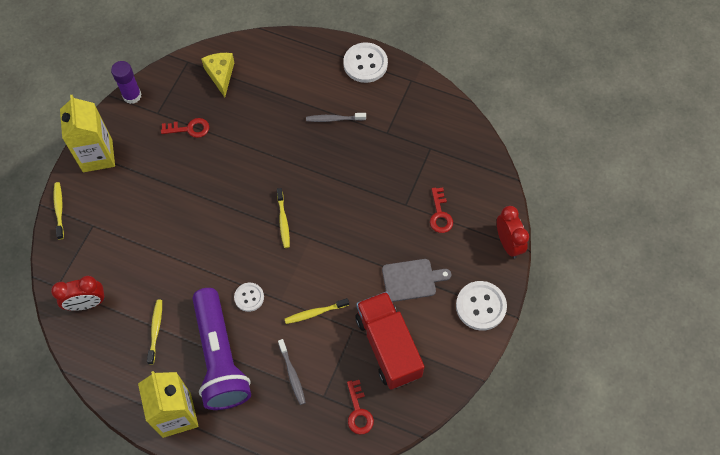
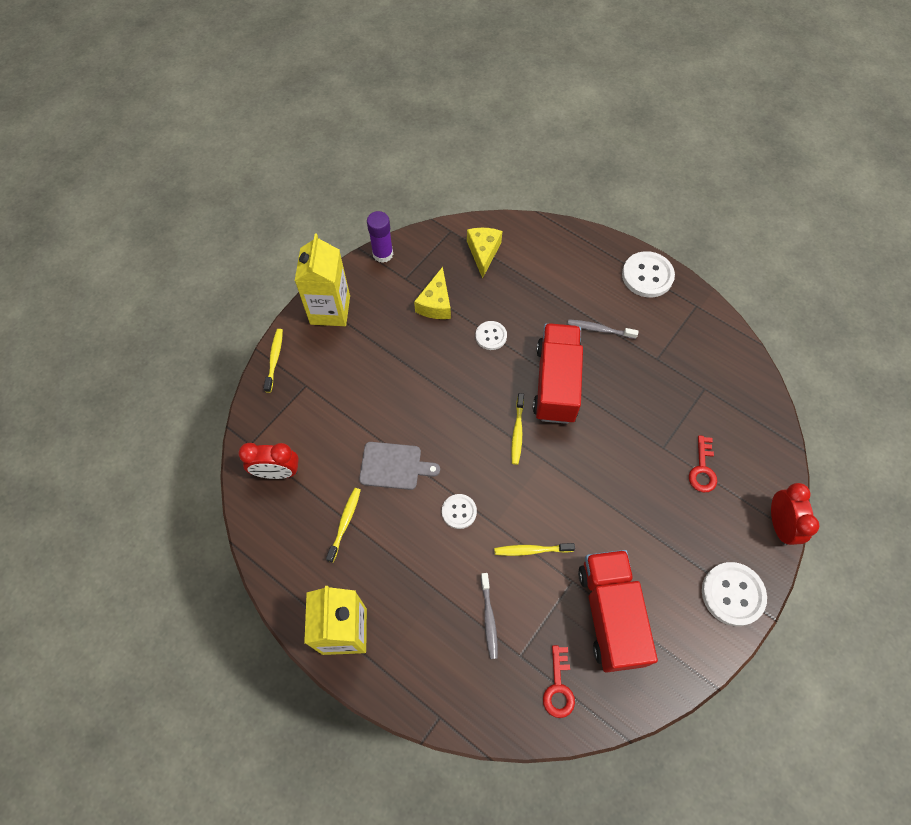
camera: 15 degrees right, 0 degrees up
(189, 129) = (435, 303): red key -> yellow cheese
(219, 357) = (409, 575): purple flashlight -> none
(243, 146) = (491, 336): none -> white button
(307, 173) = (556, 383): none -> red truck
(412, 280) = (654, 539): grey cutting board -> grey cutting board (394, 466)

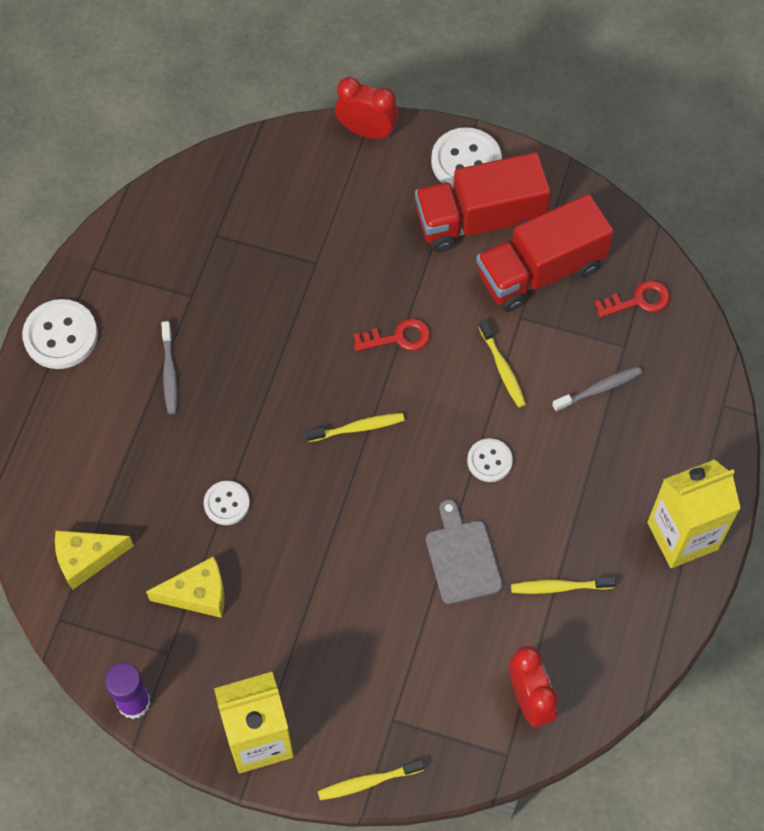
camera: 110 degrees left, 0 degrees up
(556, 383) = (271, 403): red truck -> red truck (479, 220)
(702, 469) = (328, 217): red key -> red key (398, 337)
(779, 524) = (367, 131): red clock -> red clock turned 45 degrees clockwise

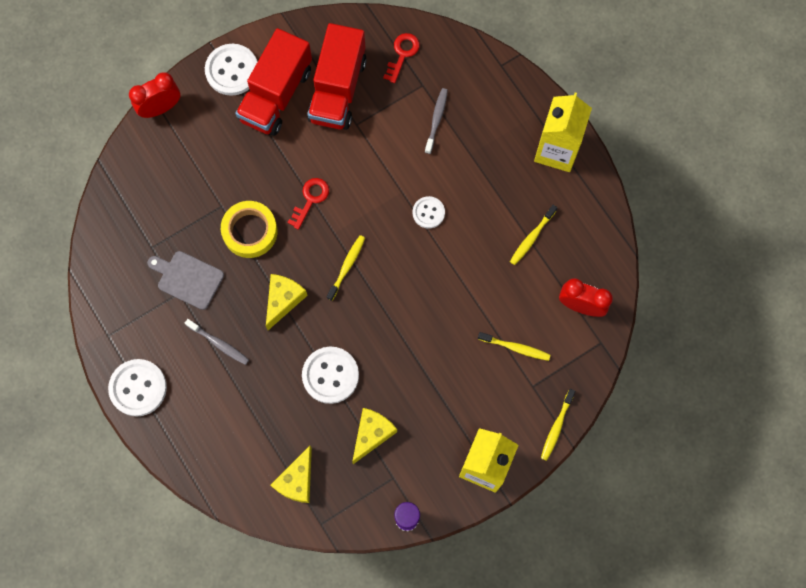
camera: 50 degrees left, 10 degrees up
(226, 503) = (330, 375): white button -> white button, size x1.69
(268, 396) = (283, 300): none -> yellow cheese
(312, 309) = (250, 231): none -> yellow tape
(462, 557) = (472, 274): grey cutting board -> grey cutting board (188, 279)
(502, 368) = (379, 159): yellow toothbrush -> yellow toothbrush (515, 348)

